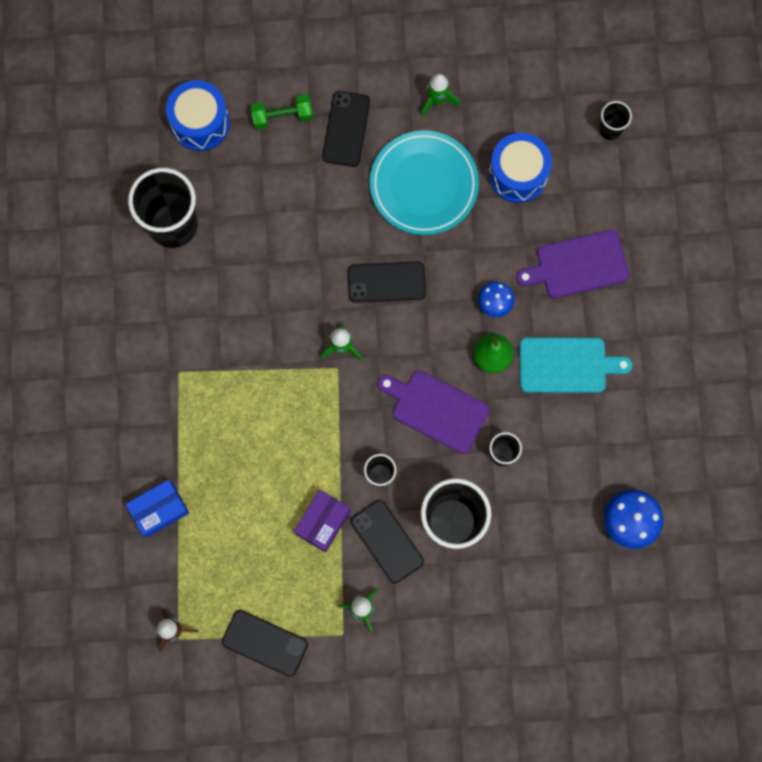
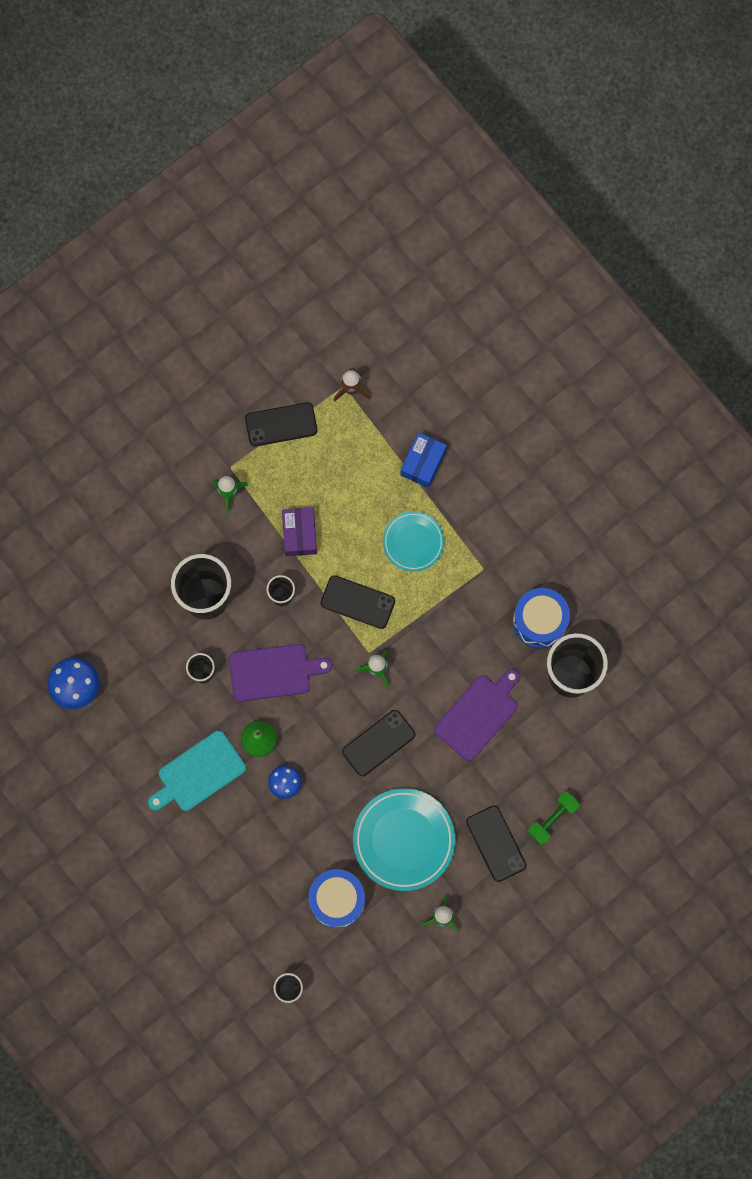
camera: 145 degrees right, 0 degrees up
(200, 123) = (611, 769): blue drum -> blue drum (539, 621)
(223, 441) = (413, 542): none -> turquoise plate
(387, 541) = (243, 552): black phone -> black phone (357, 602)
(578, 265) = (241, 858): purple cutting board -> purple cutting board (478, 714)

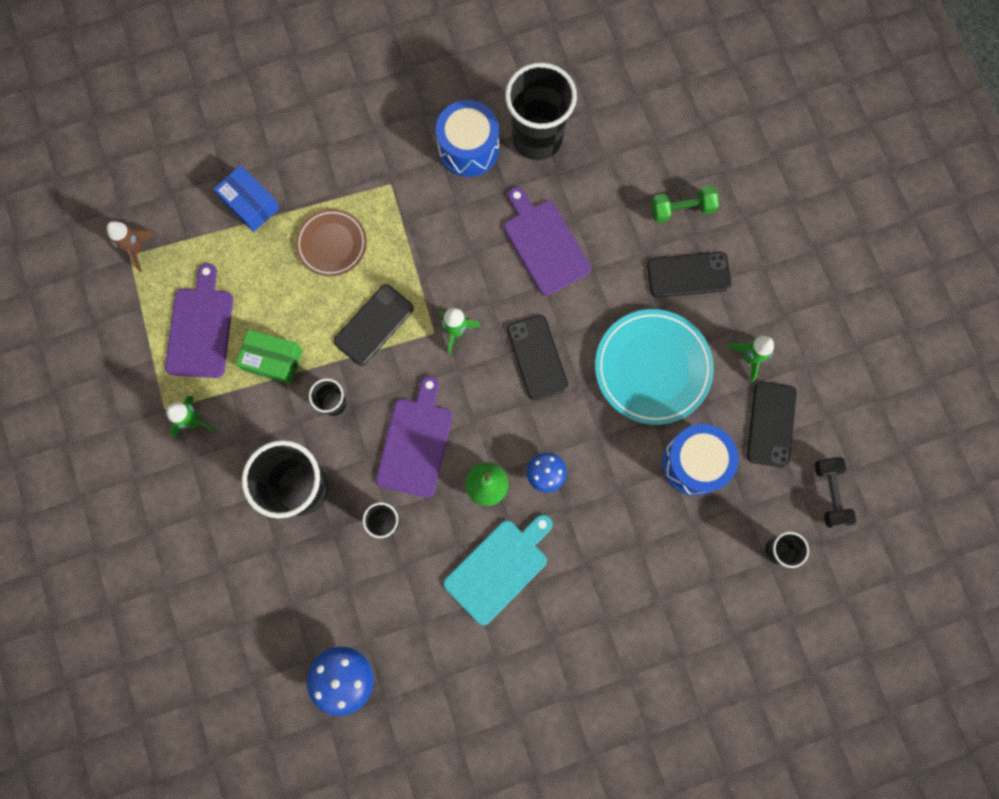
camera: 70 degrees left, 0 degrees up
(198, 773) = (499, 568): turquoise cutting board -> turquoise cutting board turned 120 degrees counterclockwise
(281, 424) = (141, 336): black phone -> black phone (771, 424)
(299, 534) = (273, 360): purple box -> green box
(305, 467) = (200, 328): none -> purple cutting board
(351, 1017) = (829, 493): none -> black dumbbell
(413, 542) = (332, 244): turquoise plate -> brown plate
(552, 819) = (681, 209): green dumbbell -> green dumbbell turned 75 degrees counterclockwise

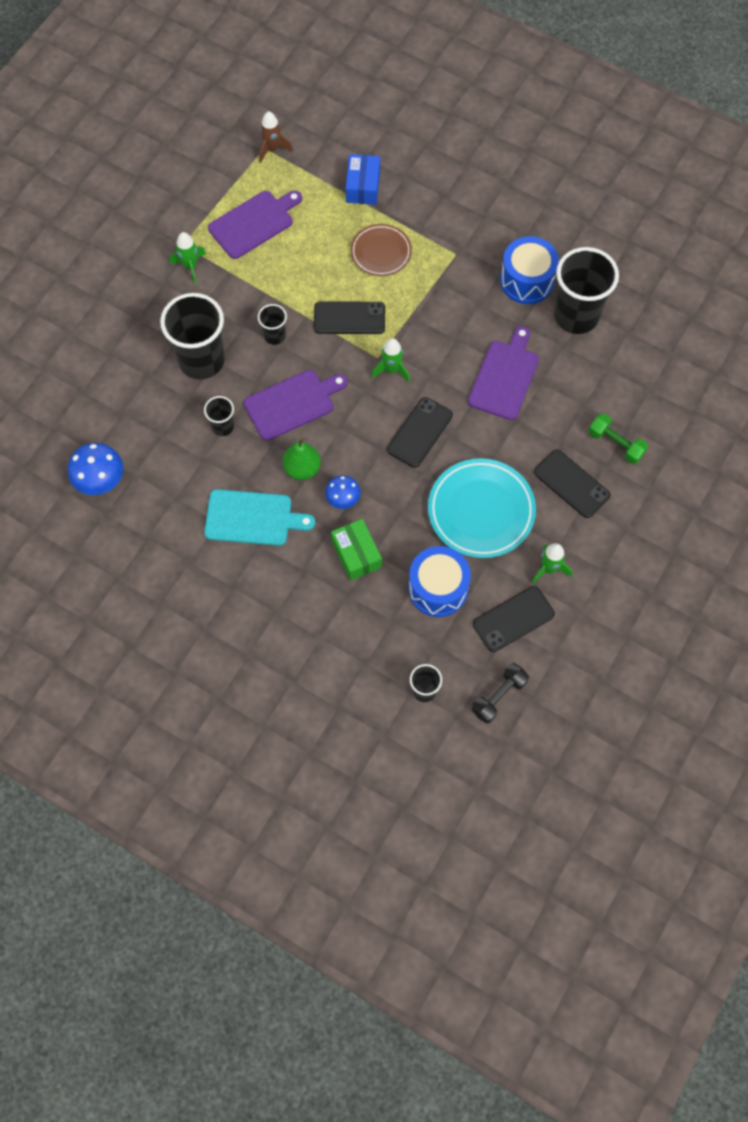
camera: 50 degrees right, 10 degrees down
(273, 360) = (271, 279): green box -> green box (356, 554)

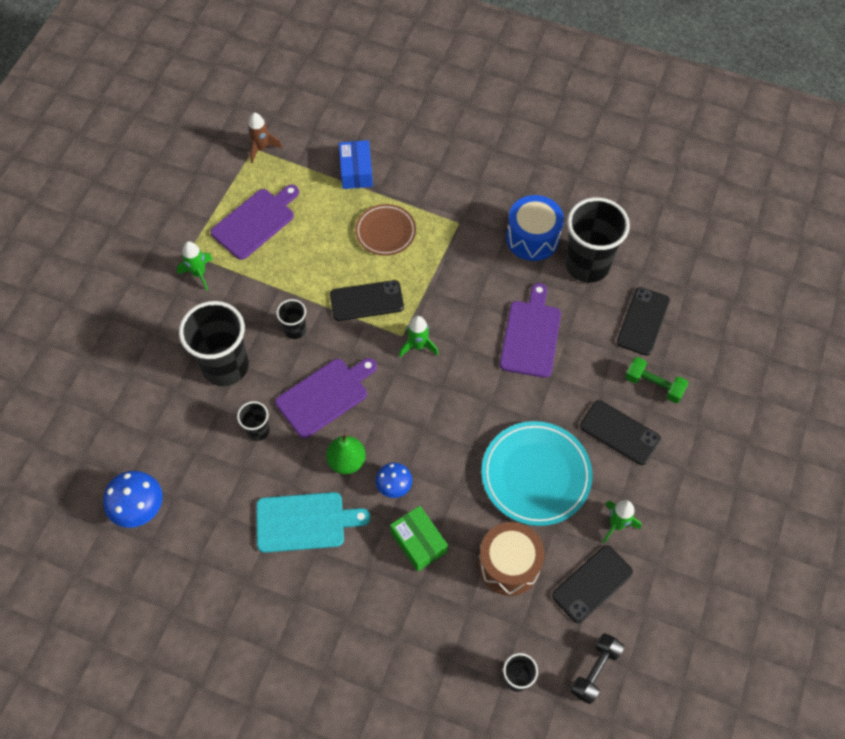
camera: 10 degrees left, 5 degrees down
(420, 432) = (458, 405): black phone -> black phone (643, 321)
(438, 588) = (509, 564): blue drum -> brown drum

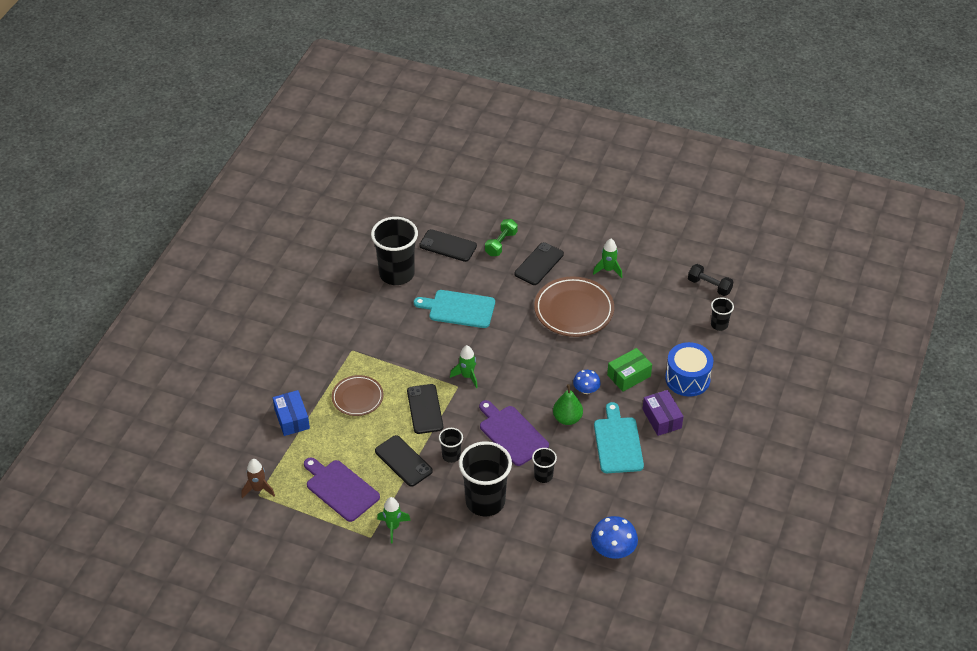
camera: 90 degrees left, 15 degrees down
(342, 581) = (662, 418): none -> purple box
(356, 171) = (292, 419): blue box -> blue box turned 75 degrees clockwise
(509, 564) = (641, 326): brown drum -> none
(531, 335) = (459, 309): purple cutting board -> turquoise cutting board
(532, 238) = (369, 305): blue drum -> blue drum (687, 379)
(536, 475) = (574, 310): turquoise plate -> brown plate
(592, 584) = (651, 284): black phone -> black phone (403, 461)

